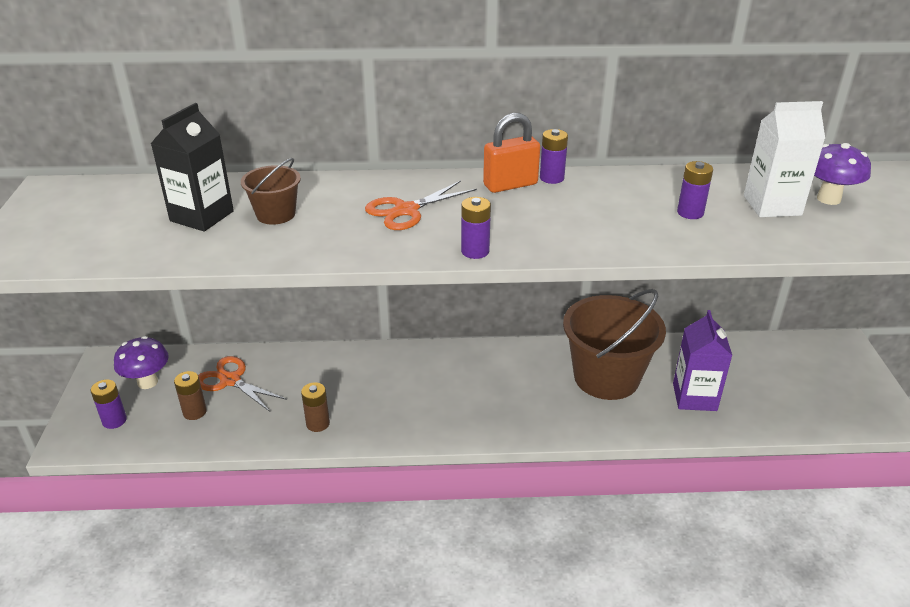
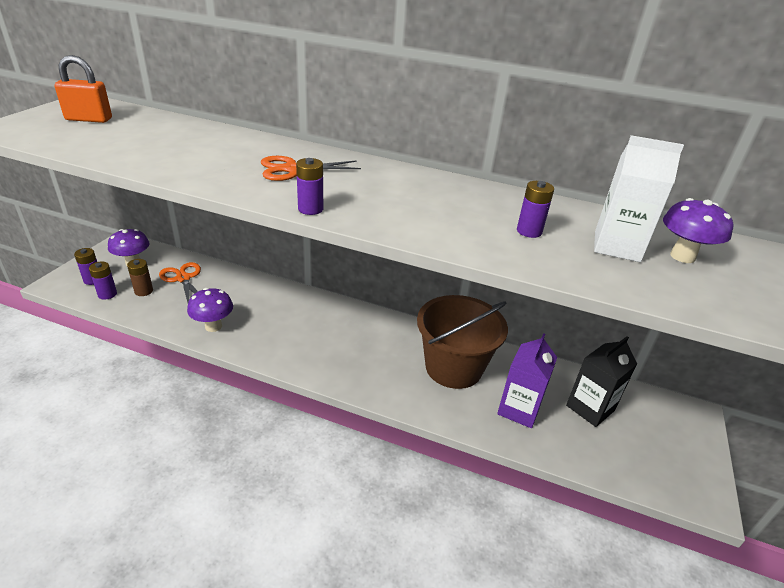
camera: 20 degrees right, 0 degrees up
(202, 216) = (150, 137): black carton -> black carton (590, 408)
(275, 214) = (198, 148): brown bucket -> none
(318, 423) = (213, 326): brown battery -> purple mushroom
(510, 185) = (393, 173): orange padlock -> orange padlock (89, 119)
(551, 178) = (433, 177): purple battery -> purple battery (107, 294)

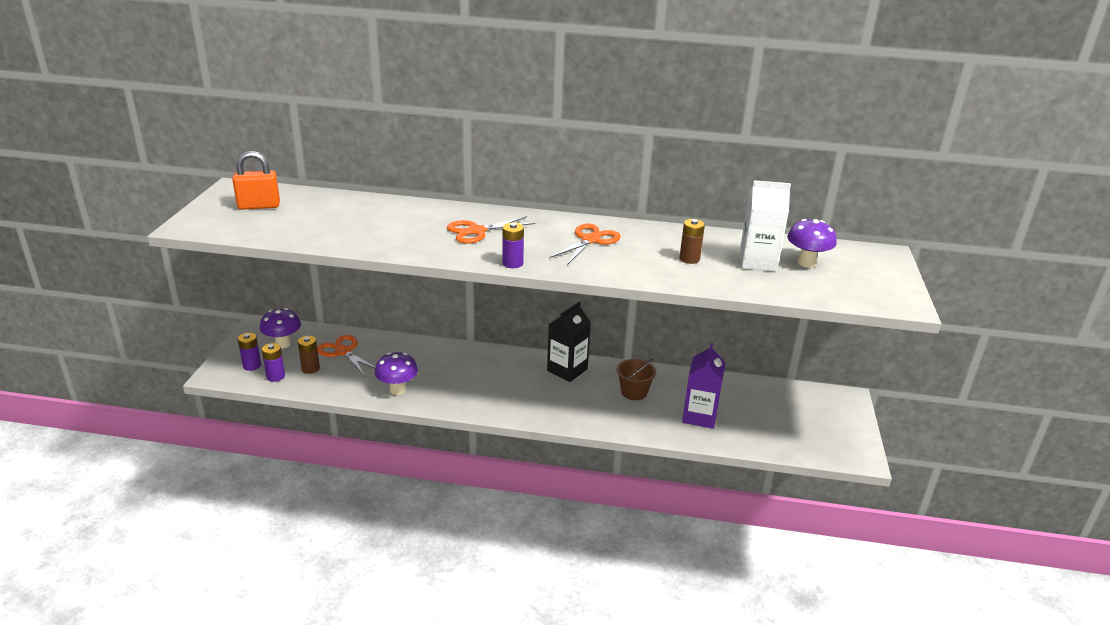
camera: 10 degrees left, 5 degrees down
(416, 194) = (590, 240): none -> orange scissors
(453, 367) = (634, 392): brown bucket -> brown bucket, size x0.50
(529, 231) = (689, 259): purple battery -> brown battery
(590, 408) = (759, 406): black carton -> black carton (567, 370)

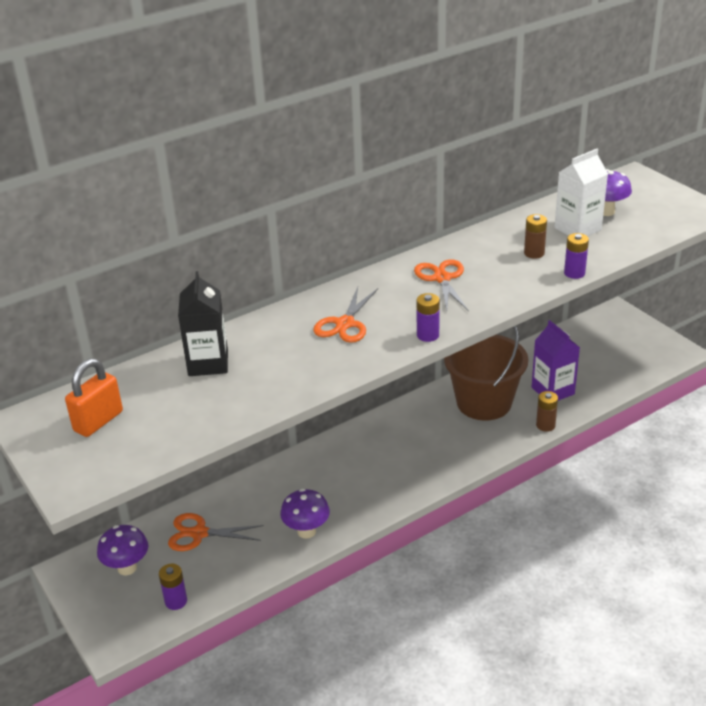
camera: 40 degrees left, 5 degrees up
(252, 365) = (133, 609): purple battery -> purple battery (574, 273)
(310, 368) = (196, 570): brown battery -> brown battery (545, 425)
(567, 370) = (410, 418): black carton -> black carton (208, 363)
(634, 392) = (484, 402): brown bucket -> brown bucket, size x2.02

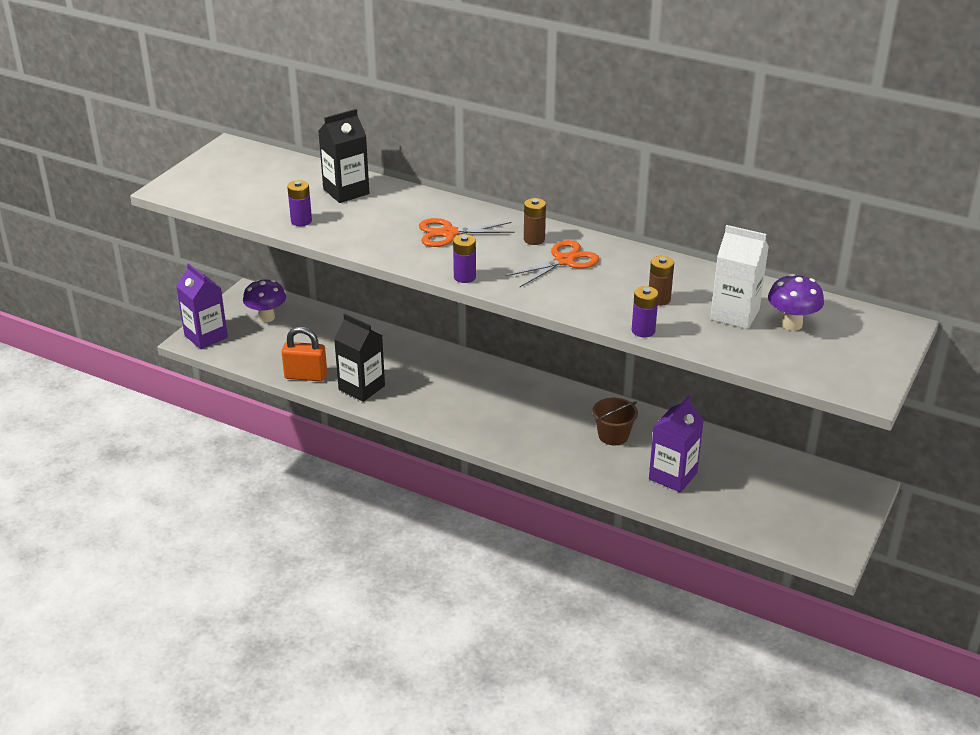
camera: 60 degrees right, 0 degrees up
(98, 421) = (245, 173): orange padlock -> orange padlock (306, 376)
(117, 628) = (206, 336): none -> purple carton
(176, 601) = (247, 352): purple battery -> purple battery (301, 221)
(199, 533) = (323, 336): orange scissors -> none
(306, 531) = (361, 388): purple mushroom -> black carton
(484, 402) = (613, 435): brown bucket -> brown bucket, size x0.50
(545, 425) = (611, 485): brown battery -> brown battery (534, 239)

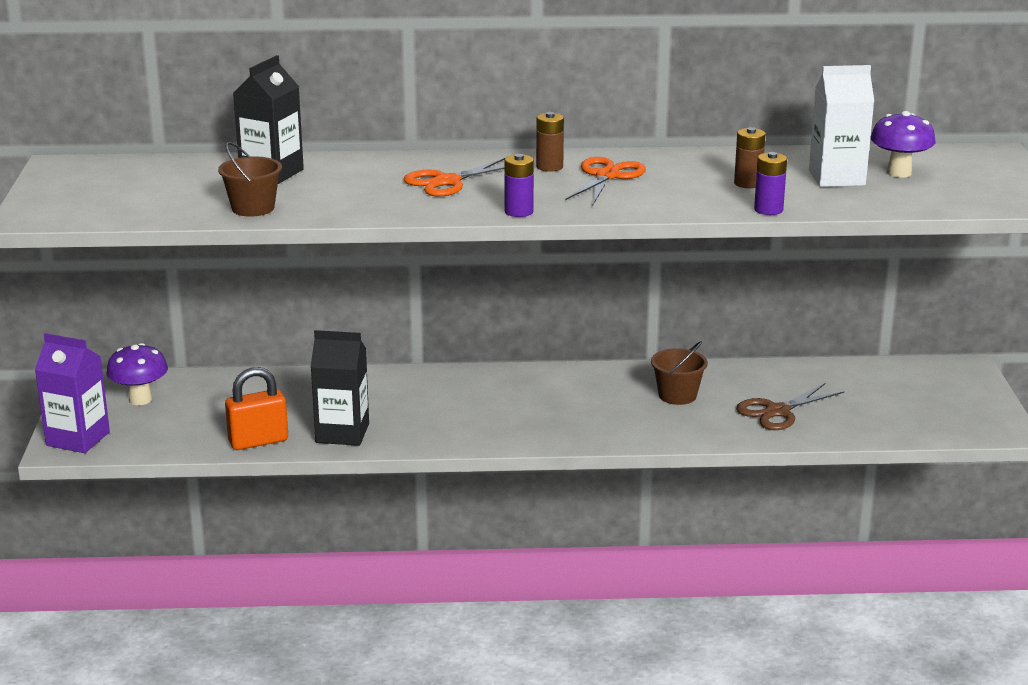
camera: 30 degrees left, 10 degrees down
(301, 221) = (253, 208): purple battery -> brown bucket
(673, 476) = (777, 412): purple carton -> brown scissors

